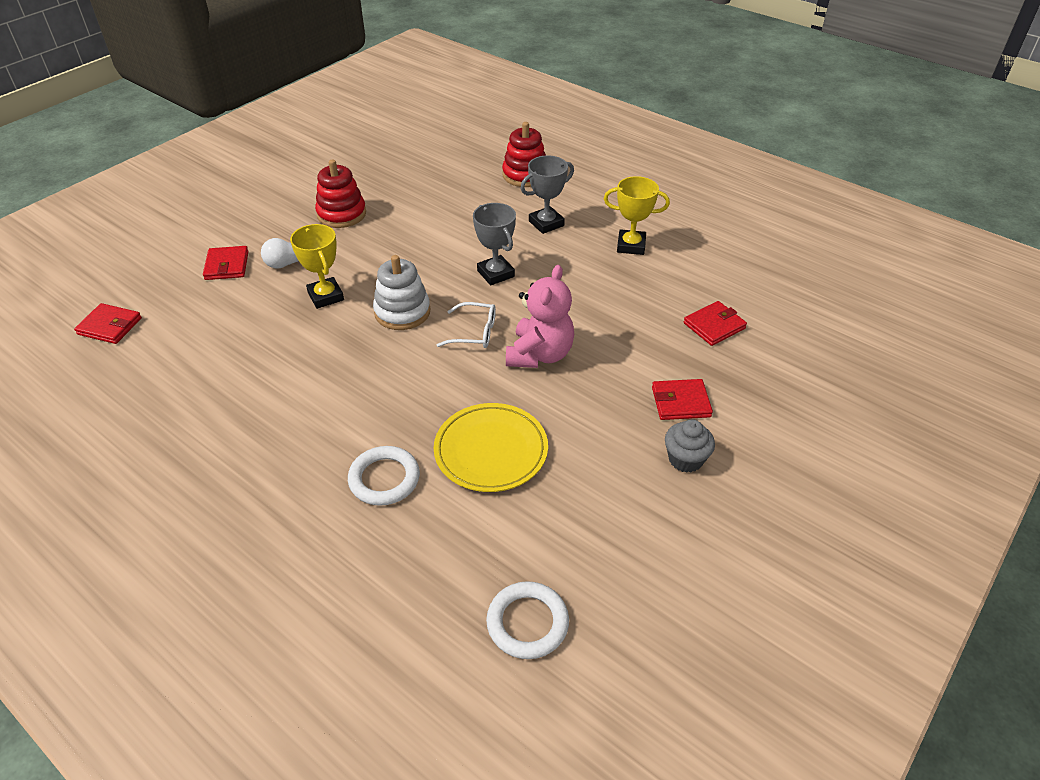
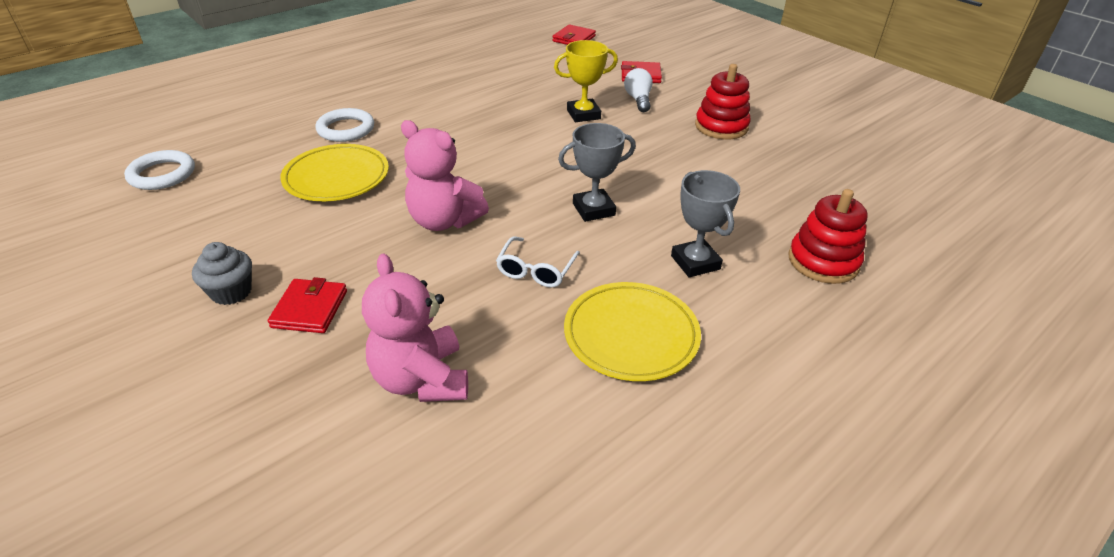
camera: 100 degrees right, 5 degrees down
(402, 312) = (546, 149): white stacking toy -> none
(474, 332) = (497, 185): white glasses -> white glasses (536, 270)
(631, 246) = (631, 335): yellow trophy -> yellow plate
(714, 326) = (421, 379): red wallet -> pink teddy bear

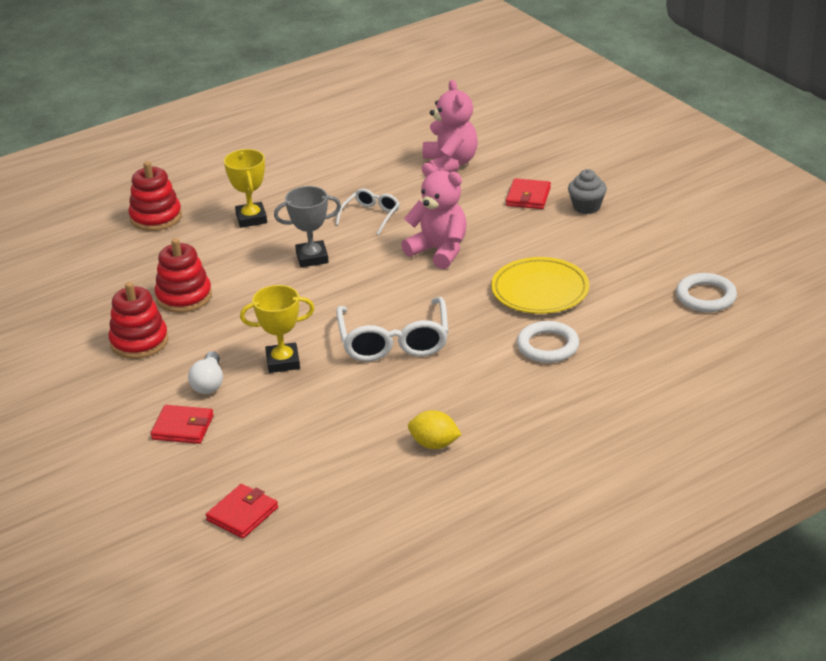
camera: 170 degrees left, 5 degrees down
(451, 69) = (434, 444): none -> yellow lemon
(488, 131) = (394, 341): none -> white glasses
(631, 335) = (318, 180): yellow plate -> none
(695, 262) = (251, 218): grey trophy -> yellow trophy
(710, 165) = (184, 297): none -> red stacking toy

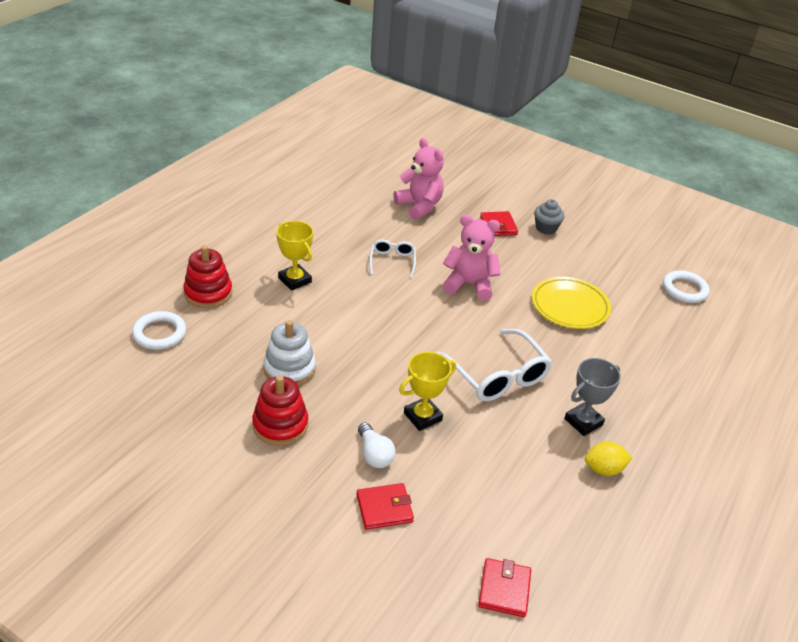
camera: 30 degrees left, 5 degrees up
(184, 297) = (289, 369): red stacking toy -> white stacking toy
(312, 258) = (373, 309): grey trophy -> grey trophy (583, 422)
(547, 346) = (614, 355): white ring -> white ring (159, 333)

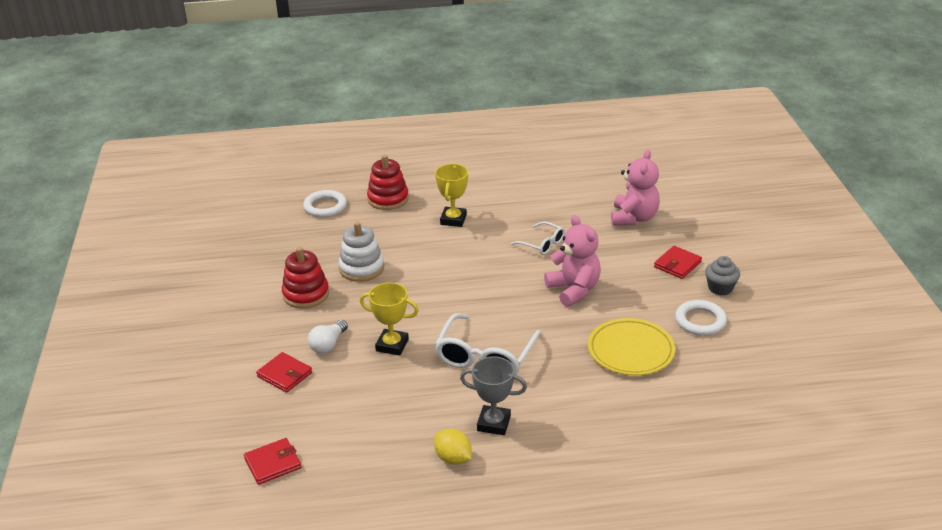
camera: 55 degrees right, 5 degrees down
(392, 261) = (542, 244): white glasses -> white glasses turned 75 degrees clockwise
(684, 289) = (770, 403): white ring -> white ring (700, 321)

